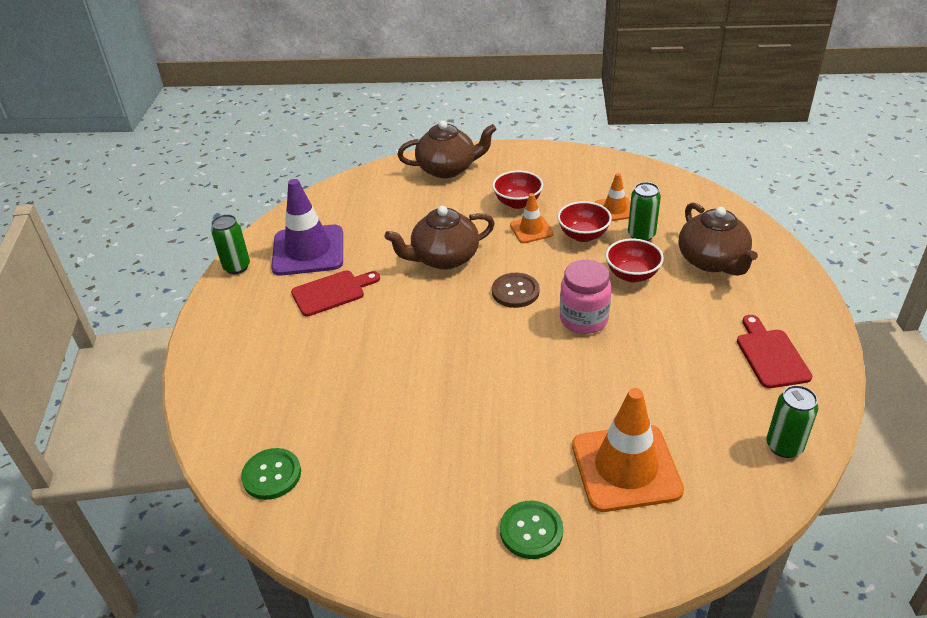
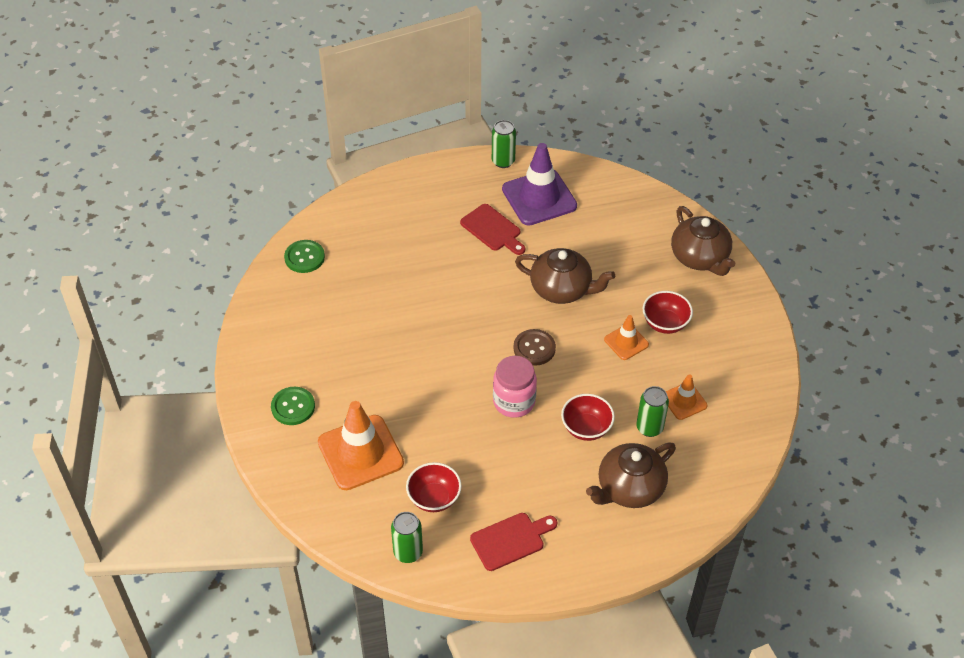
camera: 70 degrees right, 10 degrees up
(444, 258) = (562, 289): brown teapot -> brown teapot turned 150 degrees clockwise
(583, 235) = (632, 382): red bowl -> red bowl (434, 498)

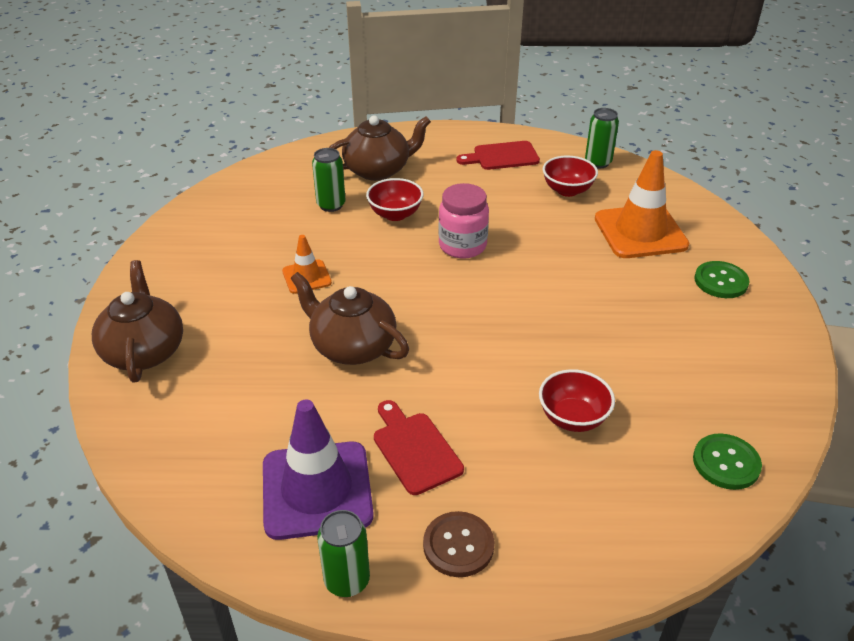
camera: 165 degrees left, 10 degrees down
(534, 348) = (418, 289): brown button -> brown button (458, 545)
(665, 323) = (248, 287): red bowl -> red bowl (573, 418)
(684, 401) = (281, 218): orange traffic cone -> none

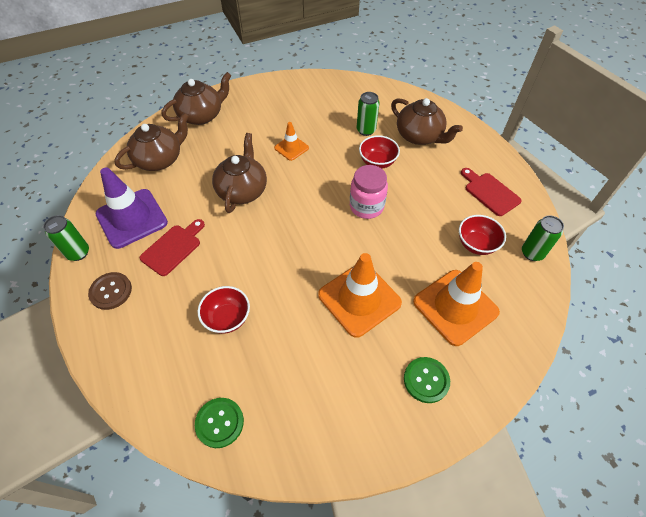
camera: 65 degrees right, 15 degrees up
(205, 426) = (160, 159): none -> brown teapot
(598, 295) = (359, 299): none -> orange traffic cone

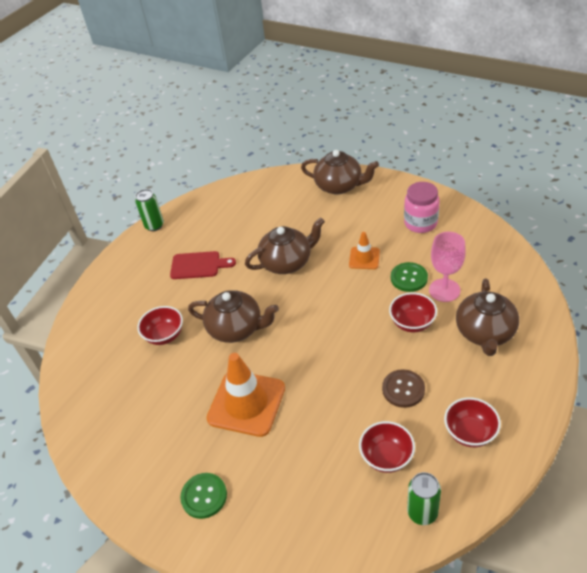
camera: 60 degrees right, 10 degrees down
(111, 291) = (138, 263): brown button -> brown button (403, 389)
(132, 218) = (204, 227): purple traffic cone -> none
(160, 159) = (270, 199): brown teapot -> brown teapot (236, 328)
(219, 423) = (83, 387): green button -> green button (409, 278)
(366, 130) = (444, 290): green can -> pink goblet
(366, 206) = (349, 348): pink jar -> pink jar (420, 223)
(455, 307) = (296, 478): orange traffic cone -> none
(489, 192) = (470, 433): red cutting board -> red bowl

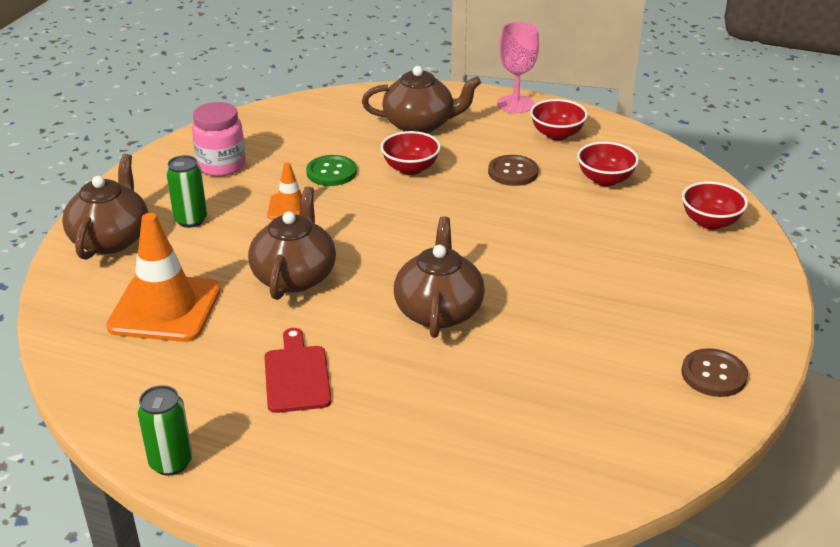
camera: 105 degrees left, 10 degrees down
(128, 471) = (713, 374): none -> brown button
(164, 335) = (465, 387): red bowl -> red bowl (710, 222)
(204, 496) = (713, 300): green button -> none
(246, 403) = (568, 284): orange traffic cone -> orange traffic cone (165, 308)
(287, 262) = (295, 276): brown teapot -> brown teapot turned 45 degrees clockwise
(422, 512) = (658, 159): green can -> green can (191, 220)
(444, 290) = (353, 148): pink goblet -> pink goblet (515, 104)

